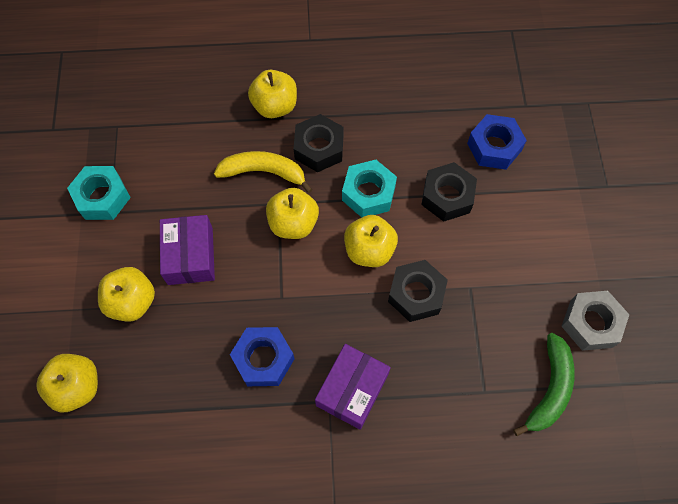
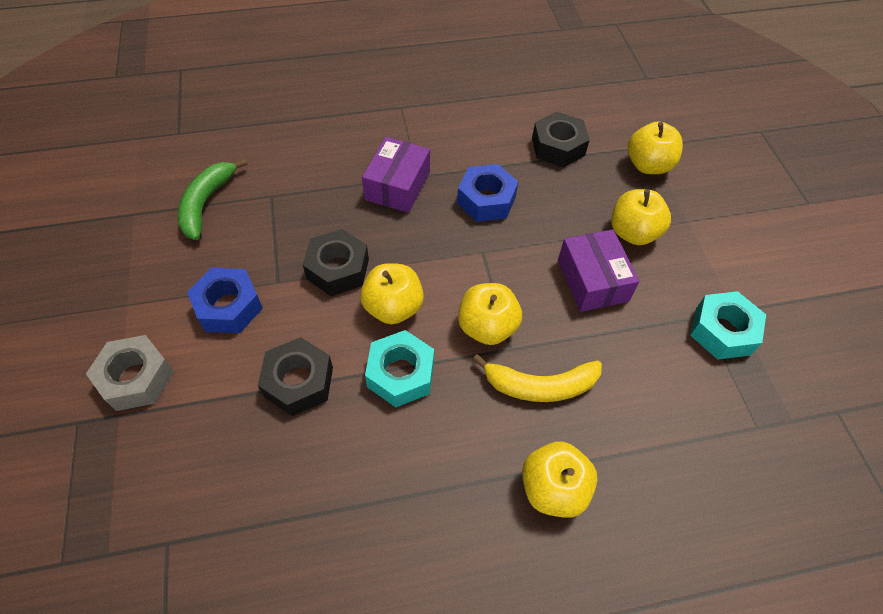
camera: 170 degrees right, 10 degrees down
(319, 148) = (475, 428): black nut -> black nut (558, 147)
(494, 147) = (227, 462): blue nut -> blue nut (228, 307)
(591, 323) = (148, 261): grey nut -> grey nut (136, 378)

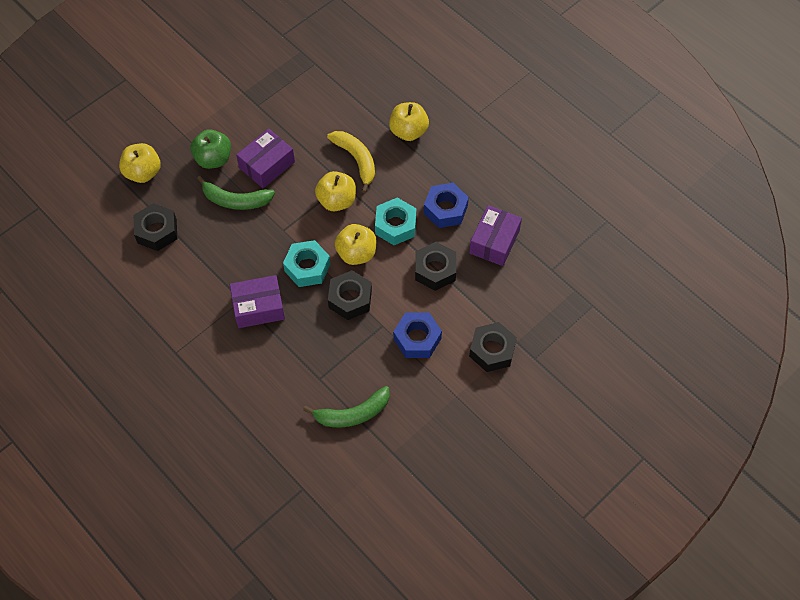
camera: 120 degrees left, 5 degrees up
(136, 378) = (492, 350): grey nut -> black nut
(277, 489) = (494, 241): none -> purple box
(486, 200) = (237, 249): blue nut -> blue nut (445, 209)
(556, 227) = (236, 200): none -> green banana
(633, 233) = (213, 159): yellow apple -> green apple
(722, 331) = (262, 94): turquoise nut -> turquoise nut (307, 267)

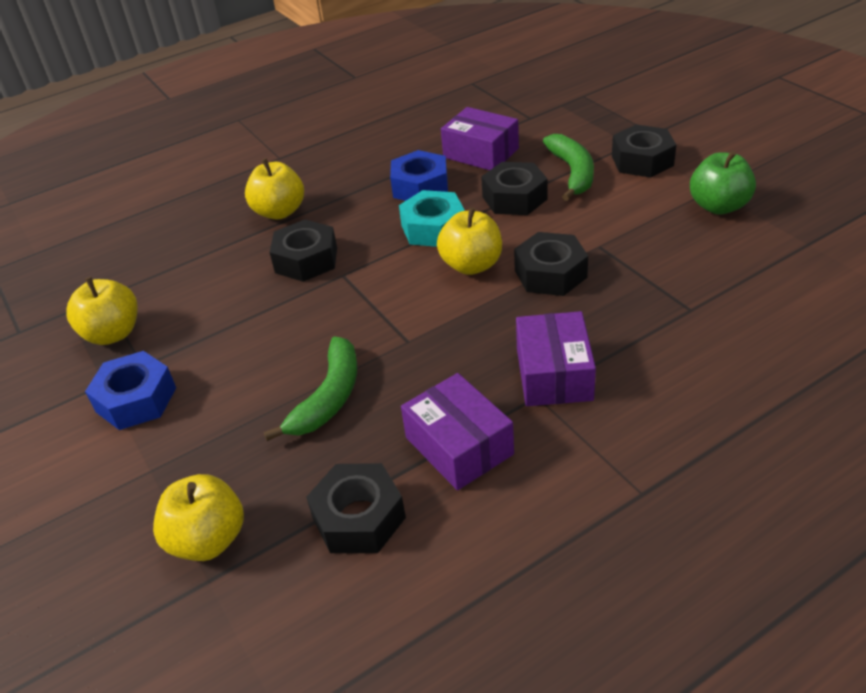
camera: 75 degrees left, 20 degrees down
(213, 159) = (227, 426): green apple -> green apple (718, 206)
(267, 165) = (272, 356): purple box -> purple box (459, 446)
(307, 267) = (486, 316): turquoise nut -> none
(336, 201) = (372, 281): yellow apple -> yellow apple (113, 333)
(353, 413) = (749, 277): green banana -> green banana (572, 172)
(356, 160) = (306, 260): yellow banana -> black nut
(417, 339) = (622, 216): blue nut -> blue nut (136, 400)

